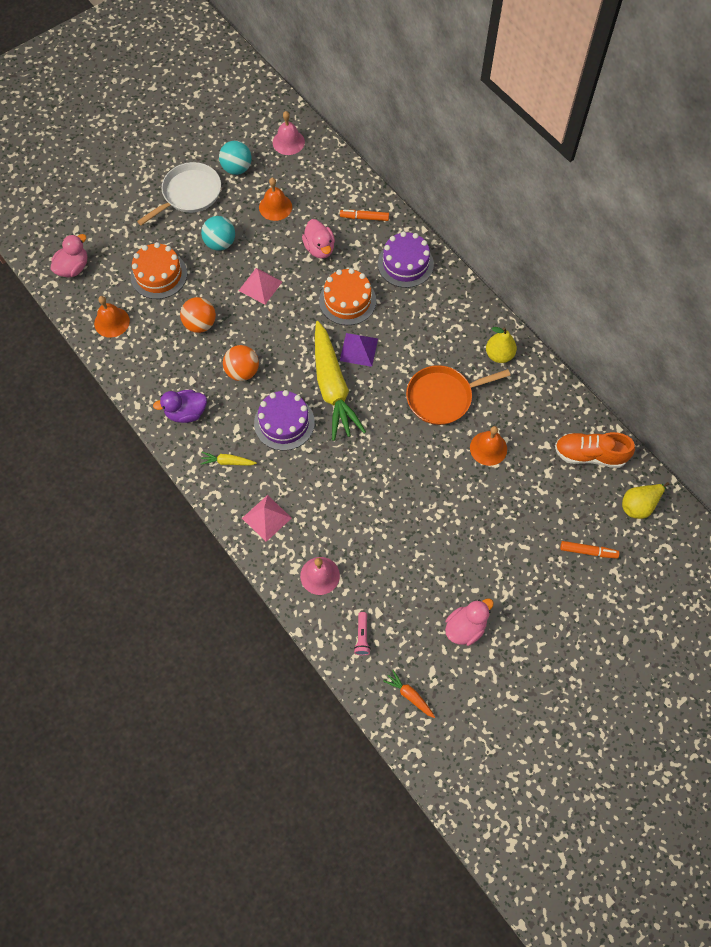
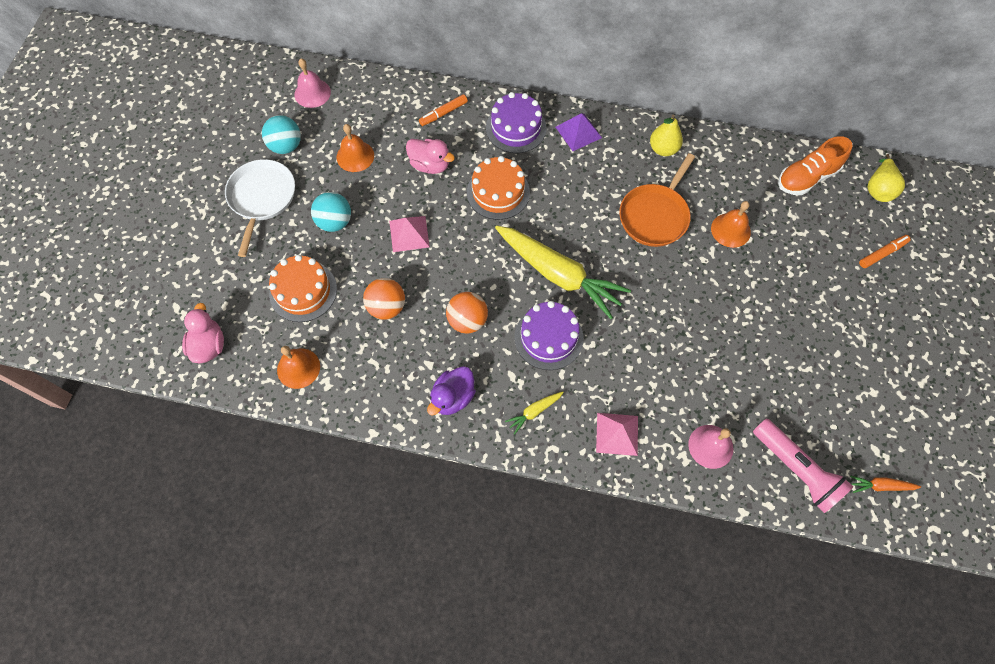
camera: 40 degrees left, 0 degrees up
(358, 349) = (548, 226): purple pyramid -> purple pyramid (578, 132)
(362, 636) = (796, 469): pink flashlight -> pink flashlight, size x2.14
(465, 627) = (862, 390): pink duck -> none

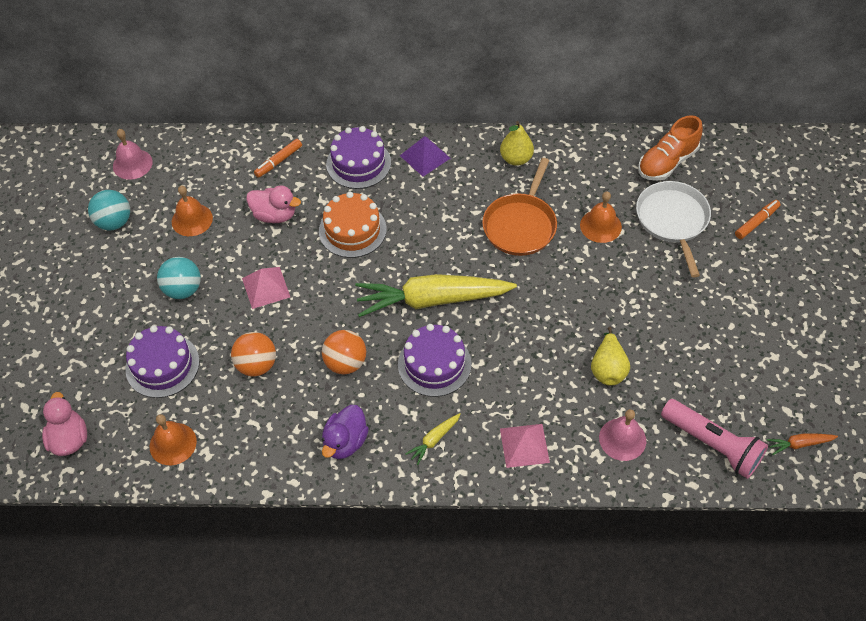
camera: 10 degrees left, 10 degrees down
(262, 198) = (98, 279): white pan -> white pan (672, 220)
(303, 291) = (162, 365): orange cake -> purple cake
(558, 274) = (432, 300): yellow carrot -> yellow carrot turned 150 degrees clockwise
(878, 189) = (740, 161): yellow pear -> yellow pear (608, 368)

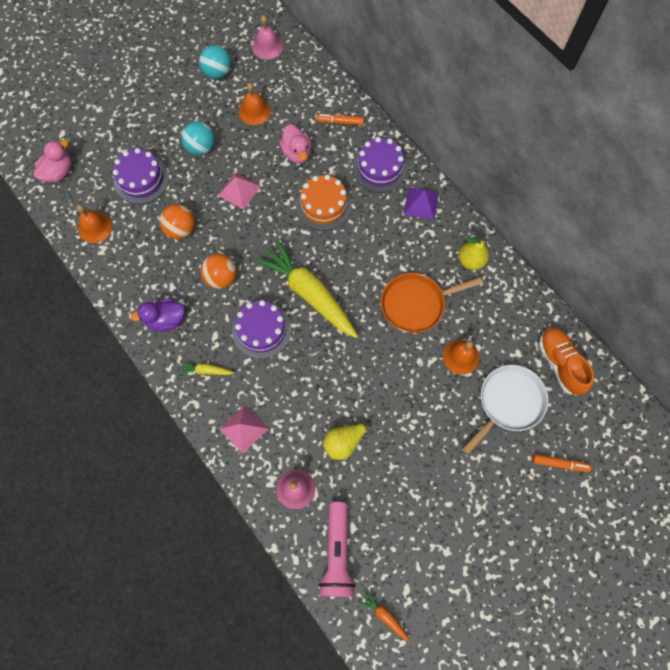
camera: 50 degrees right, 15 degrees up
(667, 162) = (560, 363): orange shoe -> orange shoe turned 60 degrees clockwise

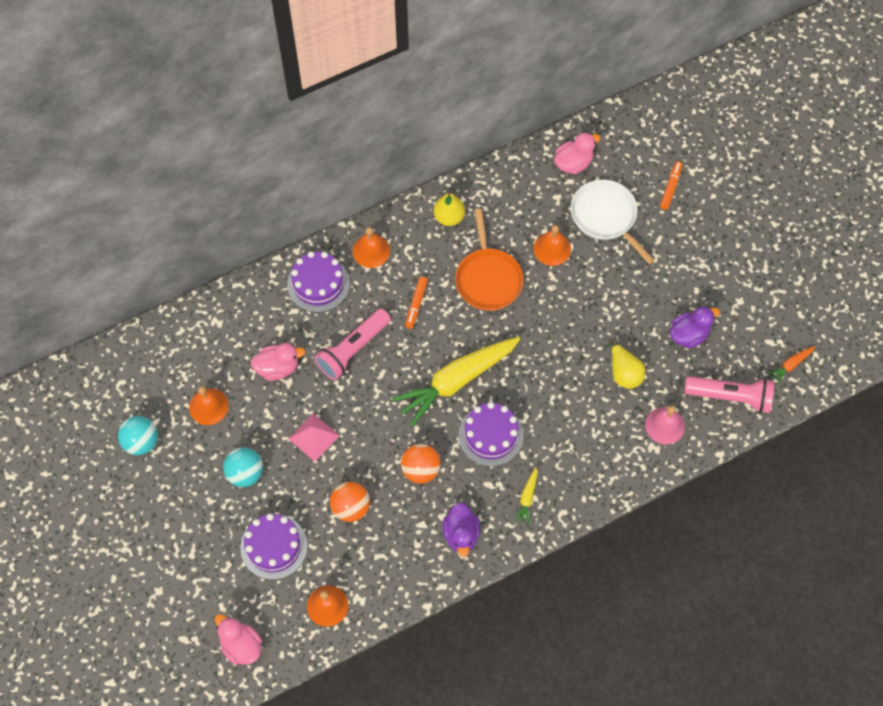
camera: 80 degrees left, 5 degrees down
(244, 428) = (596, 467): pink pyramid -> none
(267, 46) = (117, 379): pink bell -> none
(323, 205) = (353, 349): orange cake -> pink flashlight
(340, 122) = (247, 315): orange marker -> orange marker (416, 304)
(397, 502) = (689, 334): none -> purple duck
(421, 203) = (371, 251): purple pyramid -> orange bell
(560, 363) = (573, 163): orange shoe -> pink duck

